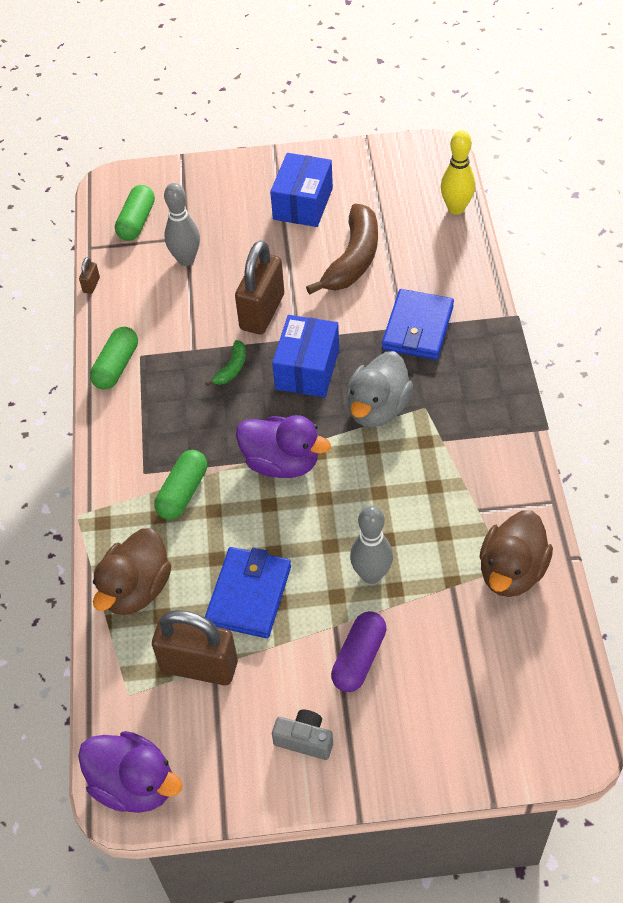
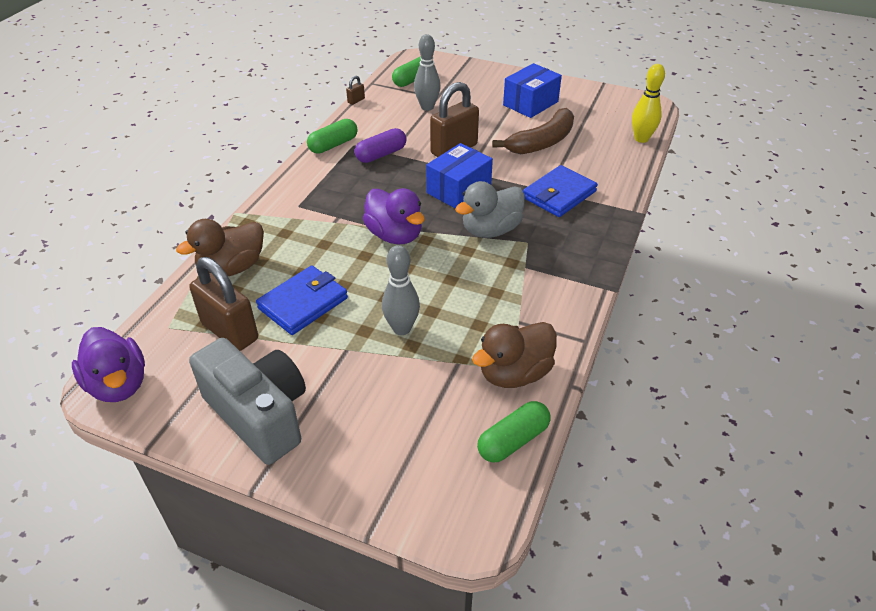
camera: 25 degrees right, 10 degrees down
(183, 492) = (313, 226): green capsule -> green capsule (513, 440)
(231, 368) = (407, 171): green banana -> none
(304, 740) = (259, 414): grey camera -> grey camera, size x2.28
(359, 658) = (346, 379): purple capsule -> purple capsule (381, 154)

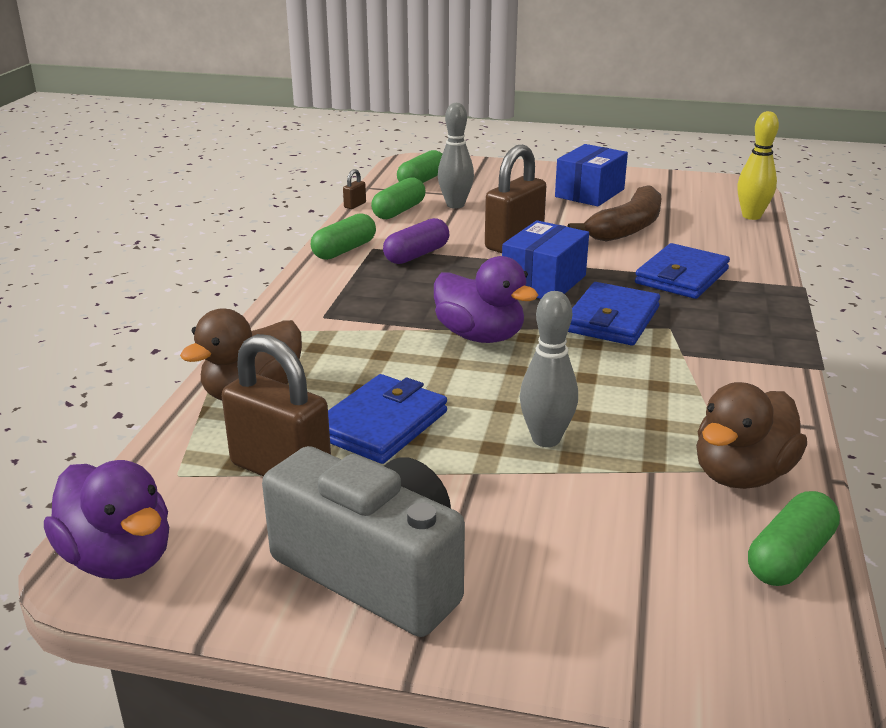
camera: 10 degrees left, 15 degrees down
(385, 109) = (399, 211): none -> green capsule
(491, 230) = (612, 319): grey duck -> blue wallet

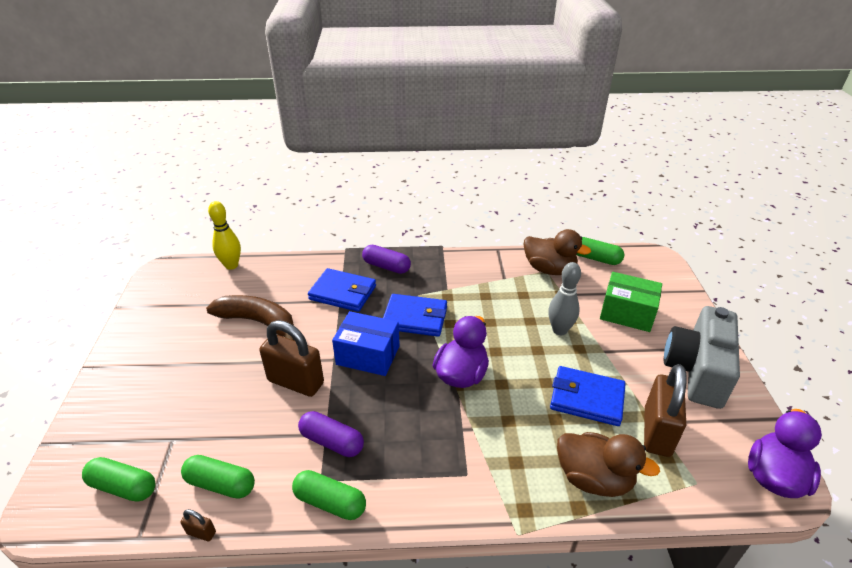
camera: 105 degrees left, 10 degrees up
(455, 205) = (204, 440): grey bowling pin -> none
(573, 537) = (627, 313): none -> green box
(589, 193) = (176, 349): blue box -> none
(750, 312) = (386, 266): none -> purple capsule

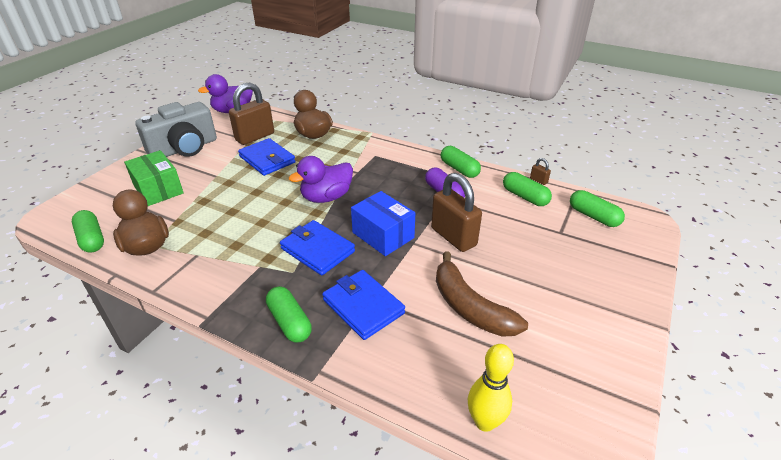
camera: 150 degrees left, 0 degrees up
(386, 266) = (289, 322): purple capsule -> green capsule
(559, 330) = (222, 197): grey bowling pin -> none

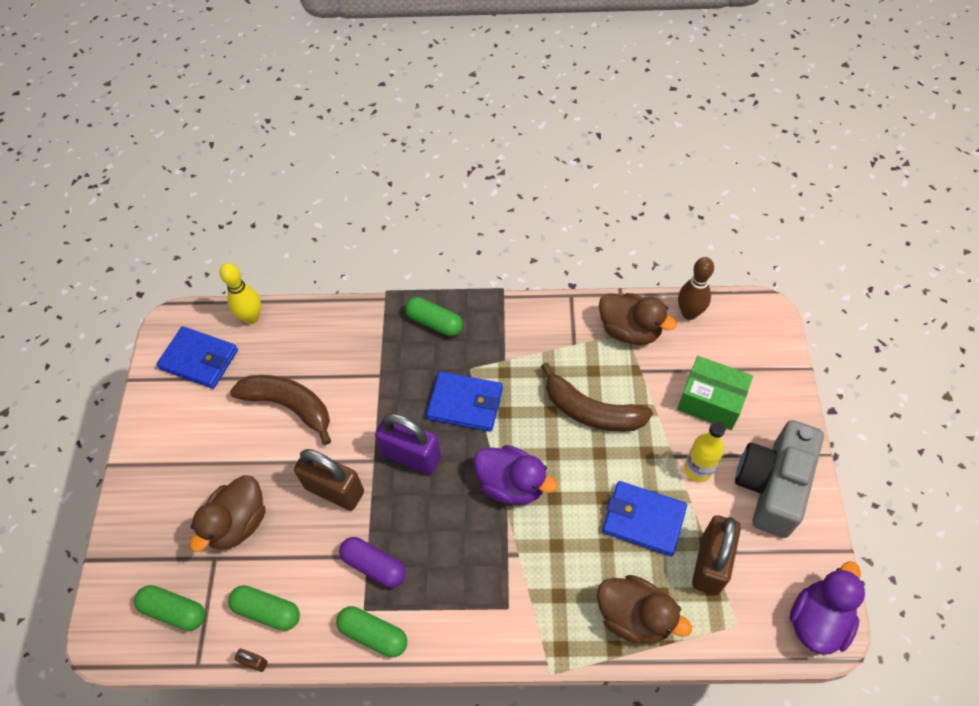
camera: 155 degrees right, 20 degrees up
(91, 239) = (689, 313): green capsule -> brown bowling pin
(211, 166) = (698, 469): none -> yellow bottle
(235, 212) = (591, 411): none -> brown banana
(326, 197) = (512, 484): purple duck -> purple duck turned 90 degrees clockwise
(363, 306) = (383, 363): blue wallet -> blue wallet (199, 359)
(383, 235) = (411, 456): blue box -> purple padlock
(538, 244) = (238, 523): none -> brown duck

